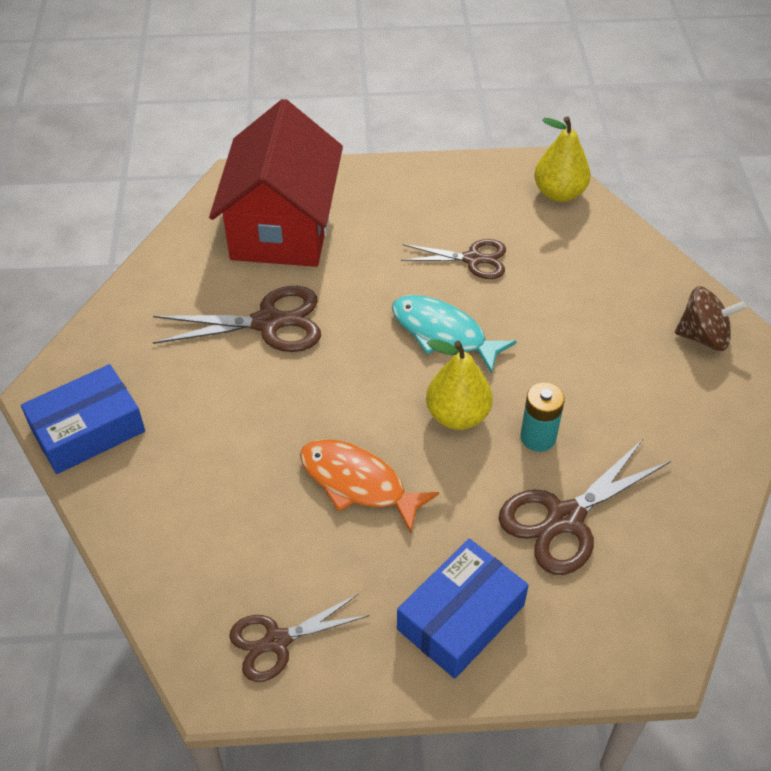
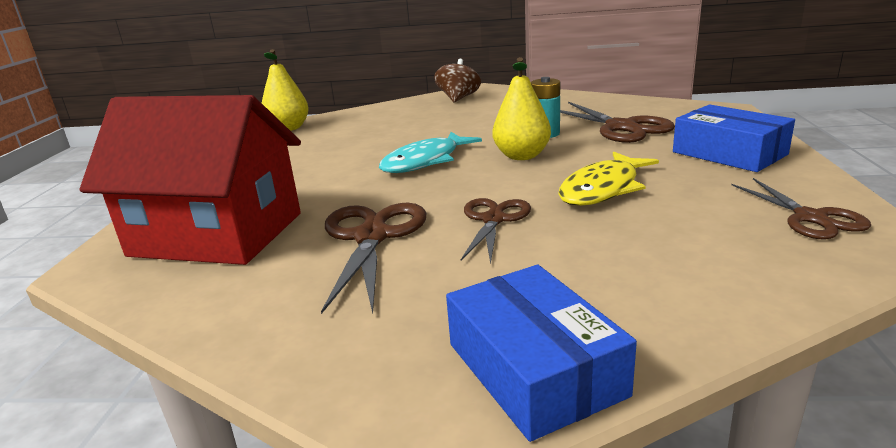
camera: 80 degrees left, 25 degrees down
(358, 483) = (603, 189): orange fish -> yellow fish
(473, 259) = (341, 152): brown scissors -> brown scissors (493, 220)

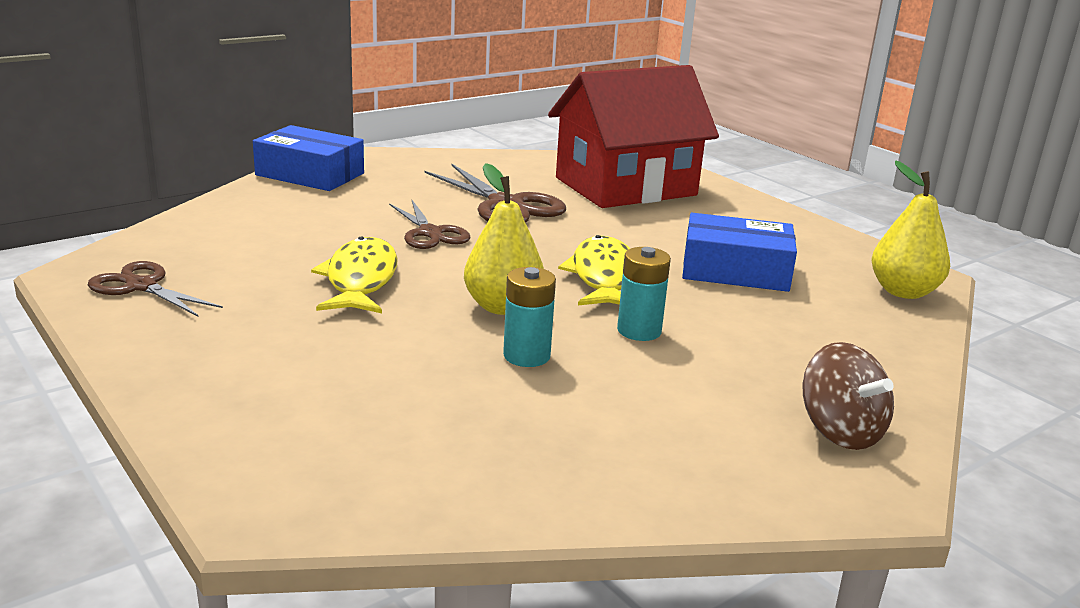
camera: 135 degrees right, 0 degrees up
(425, 161) = (603, 277): turquoise fish -> yellow fish
(465, 134) = (639, 331): none -> turquoise battery
(621, 127) = (425, 397): brown scissors -> none
(729, 153) = (232, 366): blue box -> blue box (735, 270)

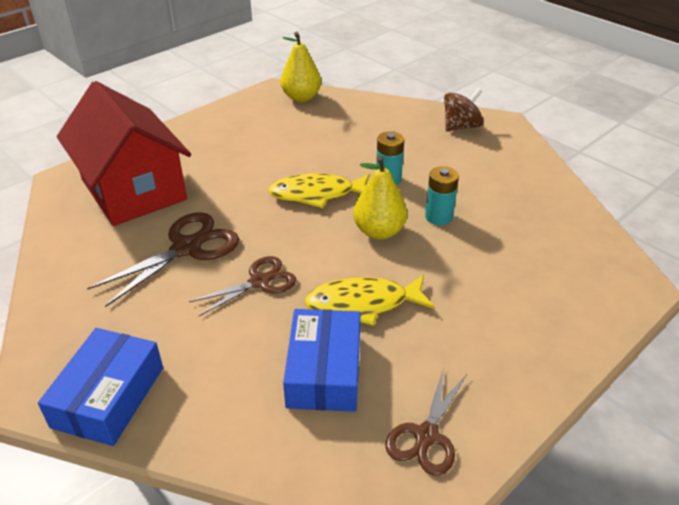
camera: 95 degrees left, 15 degrees up
(735, 270) = (289, 146): blue box -> blue box (324, 371)

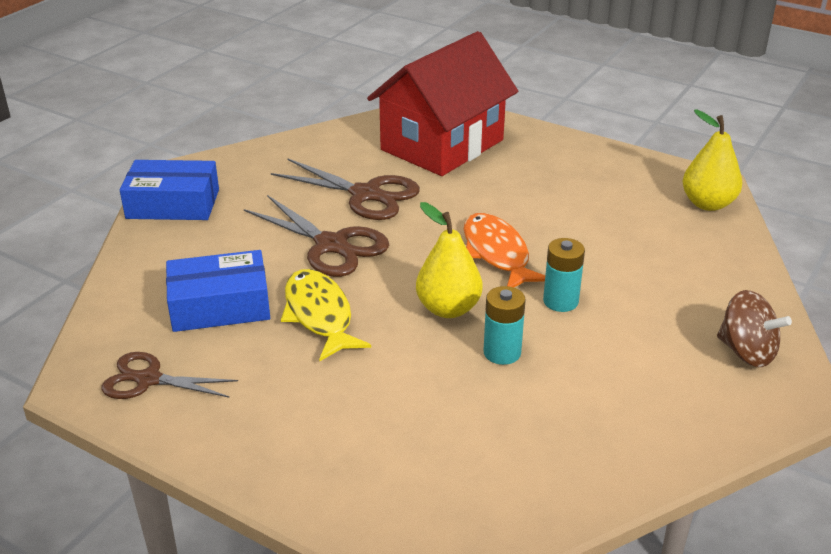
camera: 75 degrees right, 5 degrees down
(260, 282) = (331, 245): brown scissors -> brown scissors, size x1.51
(317, 194) = (497, 253): yellow fish -> orange fish

